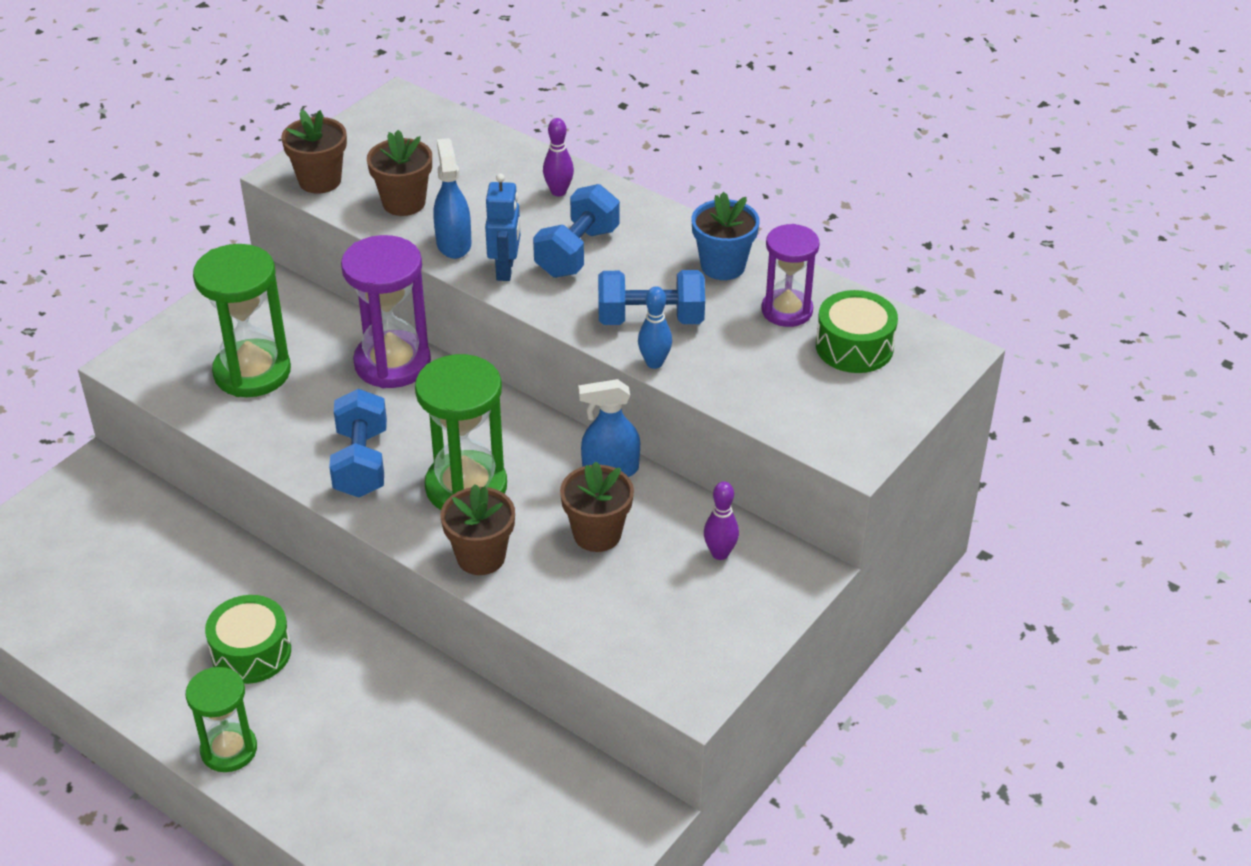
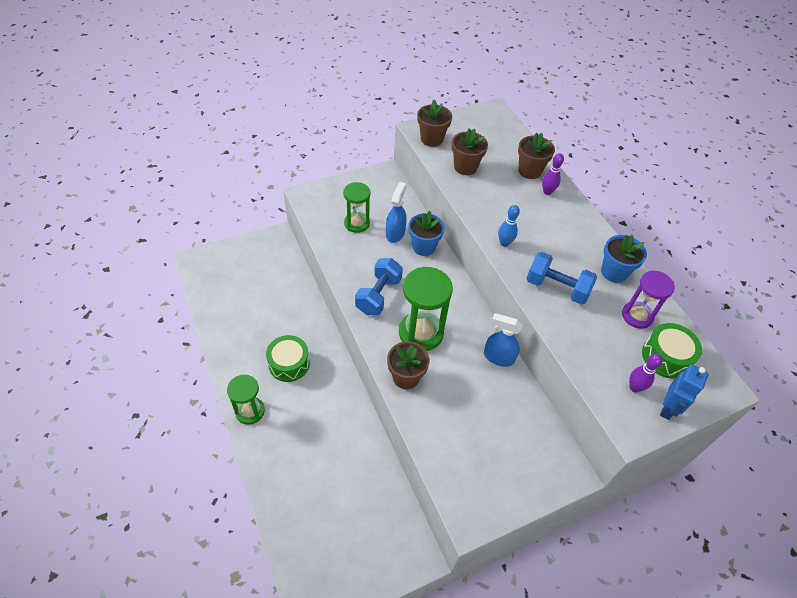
camera: 25 degrees right, 10 degrees up
(252, 372) = (357, 223): green hourglass -> green hourglass, size x0.64
(392, 363) = (423, 247): purple hourglass -> blue flower pot
(453, 243) = (477, 200): blue spray bottle -> blue spray bottle (395, 233)
(505, 270) = (495, 225): blue robot -> blue robot (668, 408)
(577, 252) = (538, 231): blue dumbbell -> none
(597, 534) = (471, 392): brown flower pot -> brown flower pot (529, 171)
(654, 363) = (545, 316): blue bowling pin -> blue bowling pin (504, 243)
(720, 553) = (530, 437): purple bowling pin -> purple bowling pin (634, 387)

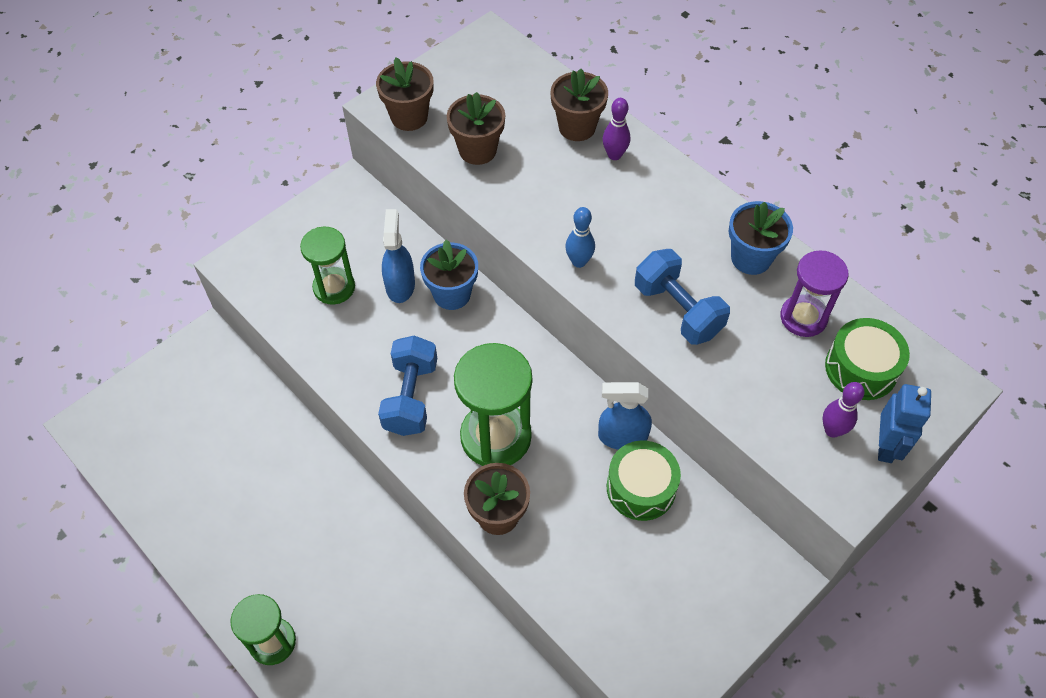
camera: 15 degrees left, 5 degrees up
(289, 364) = (304, 545): green drum -> green drum (641, 488)
(557, 288) = (678, 310): blue dumbbell -> blue dumbbell turned 45 degrees clockwise

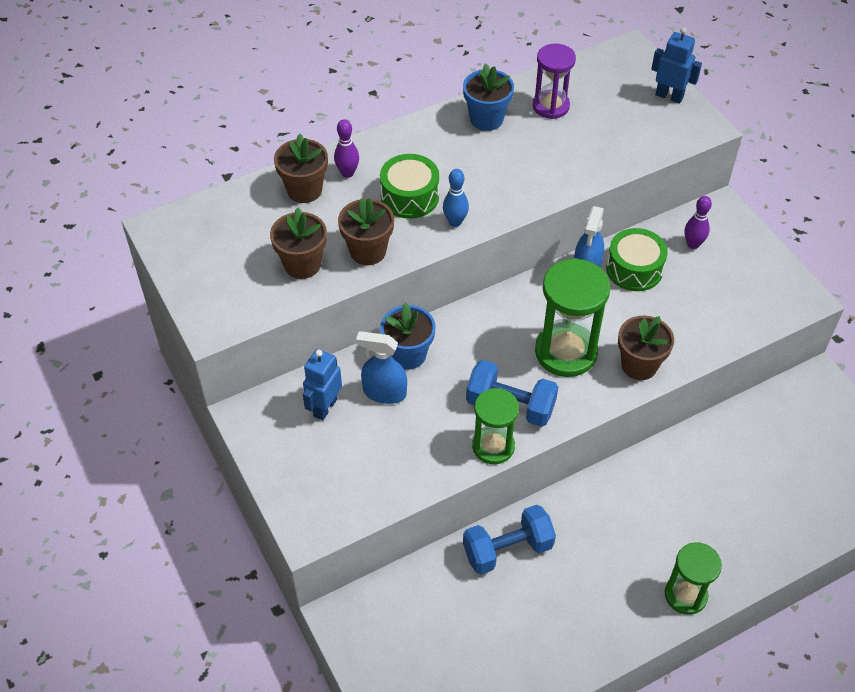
camera: 75 degrees left, 5 degrees down
(334, 287) = (368, 446): green hourglass -> green hourglass (493, 446)
(371, 243) = (325, 407): none -> blue robot
(409, 117) = (237, 308): brown flower pot -> brown flower pot (368, 251)
(678, 310) = (523, 173): blue dumbbell -> blue dumbbell (507, 549)
(832, 430) = (651, 119): purple bowling pin -> purple bowling pin (693, 244)
(861, 368) = (603, 89): green drum -> green drum (409, 196)

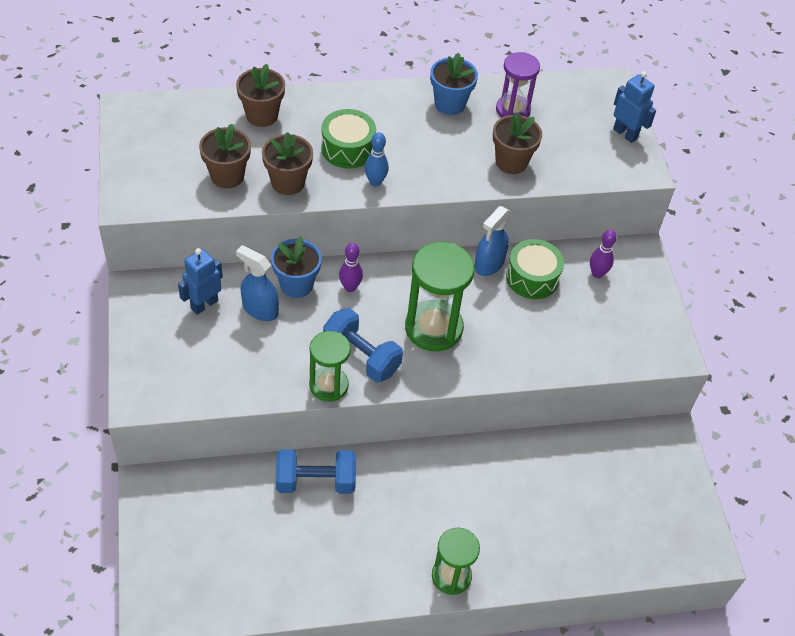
camera: 15 degrees right, 0 degrees up
(347, 173) = (305, 112): purple bowling pin -> purple bowling pin (350, 287)
(639, 365) = (492, 361): brown flower pot -> brown flower pot (511, 162)

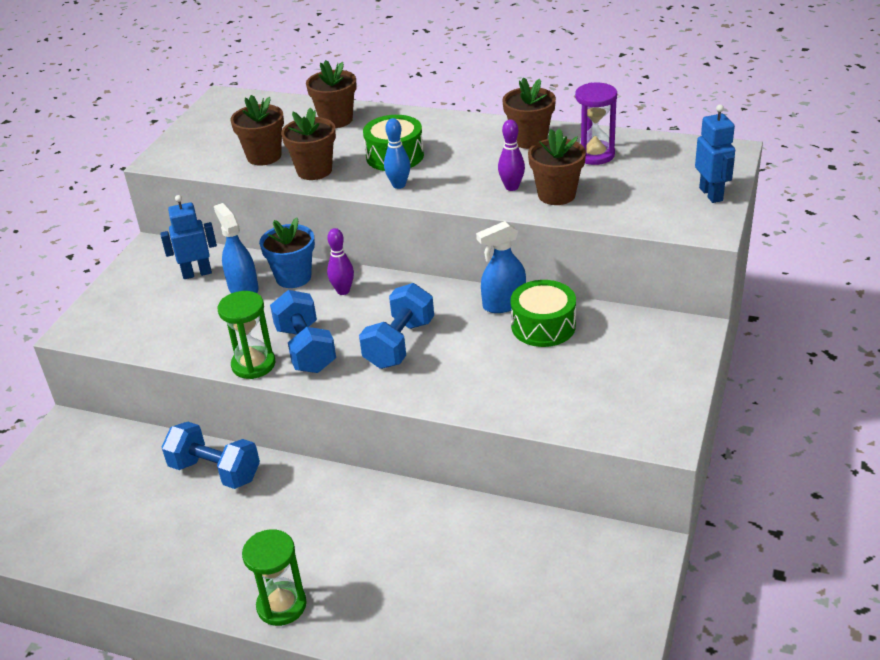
camera: 35 degrees right, 15 degrees down
(433, 328) = (399, 344): green hourglass -> blue dumbbell
(450, 104) = (529, 140): blue flower pot -> brown flower pot
(597, 273) = (623, 339): purple bowling pin -> purple bowling pin (511, 187)

